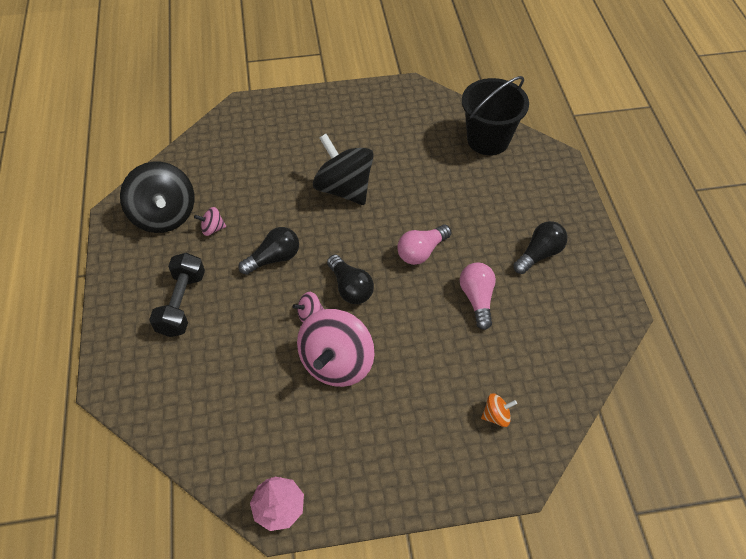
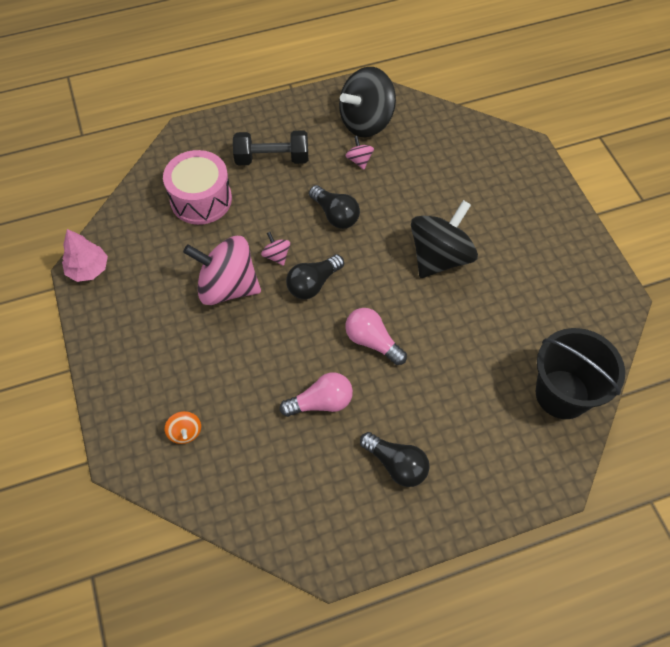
camera: 80 degrees right, 5 degrees up
(214, 378) = (201, 199): none -> pink drum

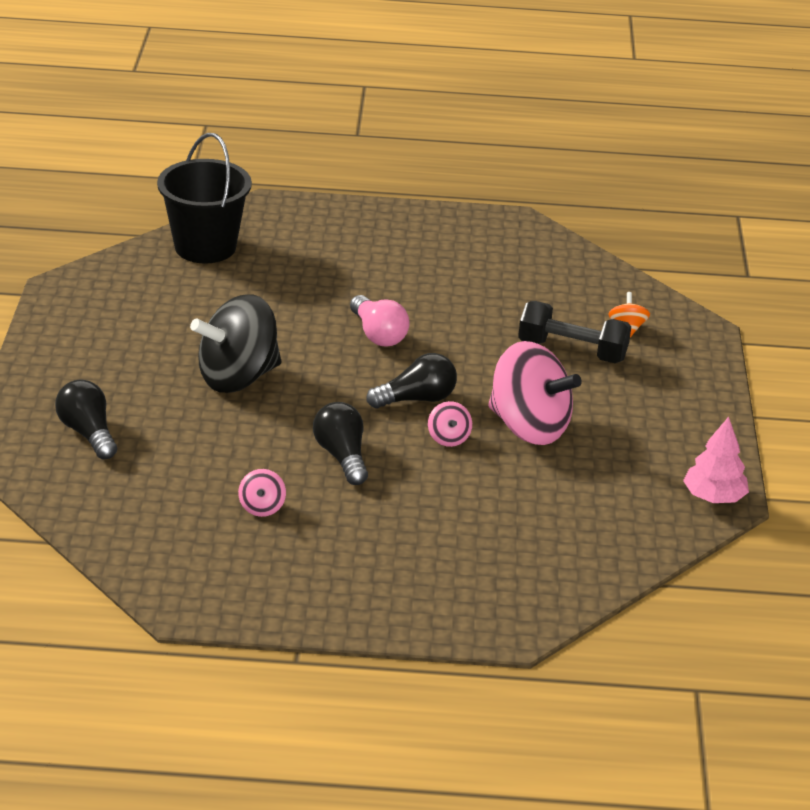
camera: 160 degrees left, 25 degrees down
(201, 199) = (526, 529): pink drum -> none
(272, 159) = (393, 549): black dumbbell -> black dumbbell (572, 351)
(321, 402) = (466, 309): pink light bulb -> none
(366, 122) = (212, 554): black spinning top -> none
(396, 464) = (415, 253): black light bulb -> black light bulb (88, 433)

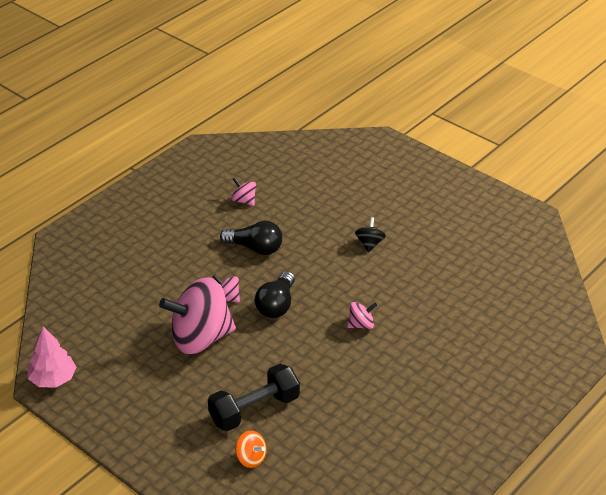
camera: 130 degrees right, 5 degrees up
(88, 433) = (368, 170): black light bulb -> none
(205, 247) = (539, 296): black bucket -> none
(238, 377) = (369, 244): black spinning top -> black spinning top, size x0.42
(378, 334) = (361, 325): pink light bulb -> pink spinning top

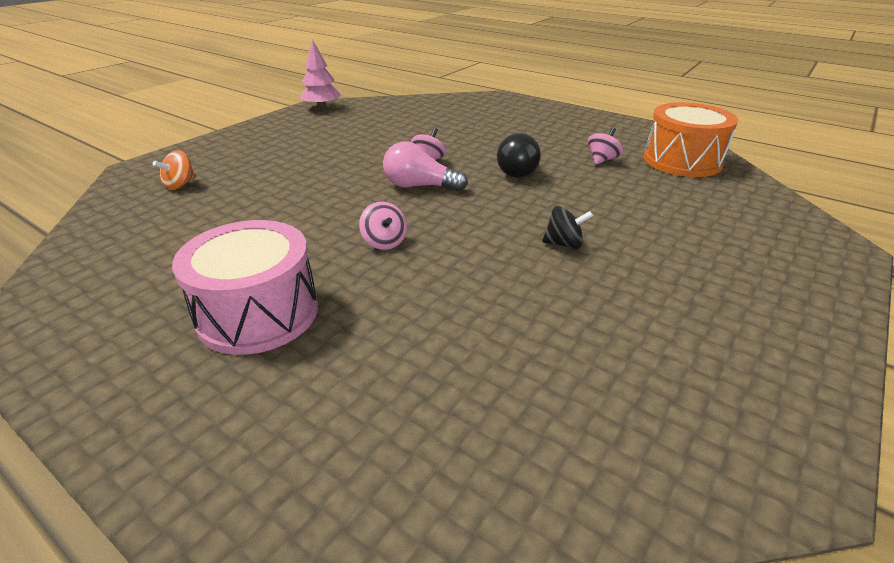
camera: 85 degrees right, 5 degrees down
(200, 338) = (365, 153): pink spinning top -> none
(253, 162) = (682, 161): none -> orange drum
(254, 410) = (251, 183): black dumbbell -> none
(277, 305) = (419, 186): black light bulb -> pink light bulb
(438, 378) = (258, 313): none -> pink drum

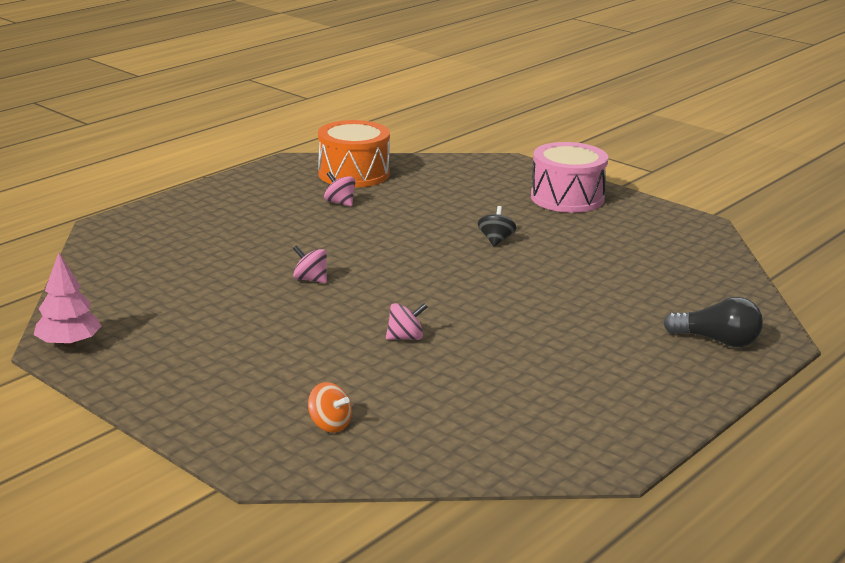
camera: 85 degrees left, 10 degrees down
(258, 313) = (588, 356): pink drum -> pink drum (567, 198)
(384, 242) = (484, 307): pink spinning top -> pink spinning top (405, 338)
(419, 186) = (375, 287): pink light bulb -> none
(518, 170) = (350, 240): black light bulb -> black light bulb (717, 341)

